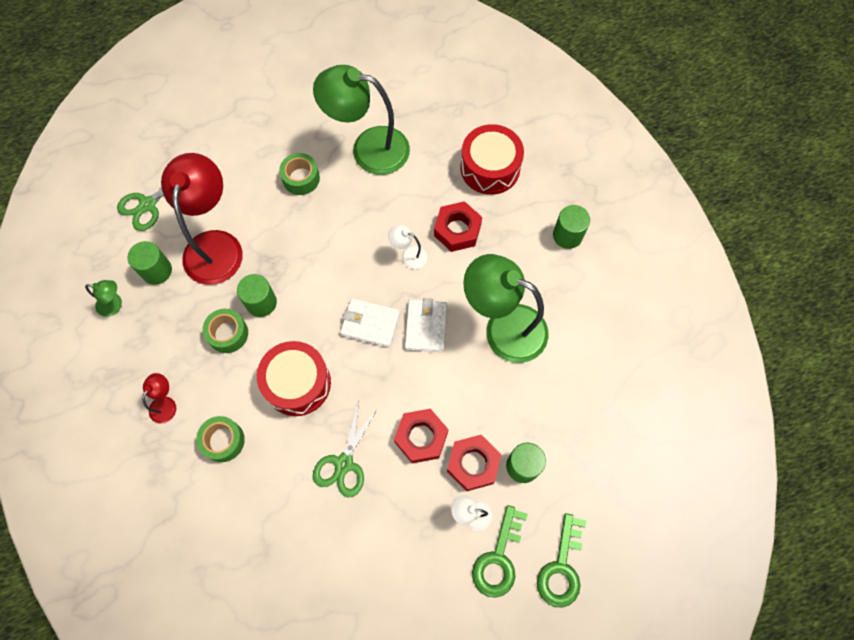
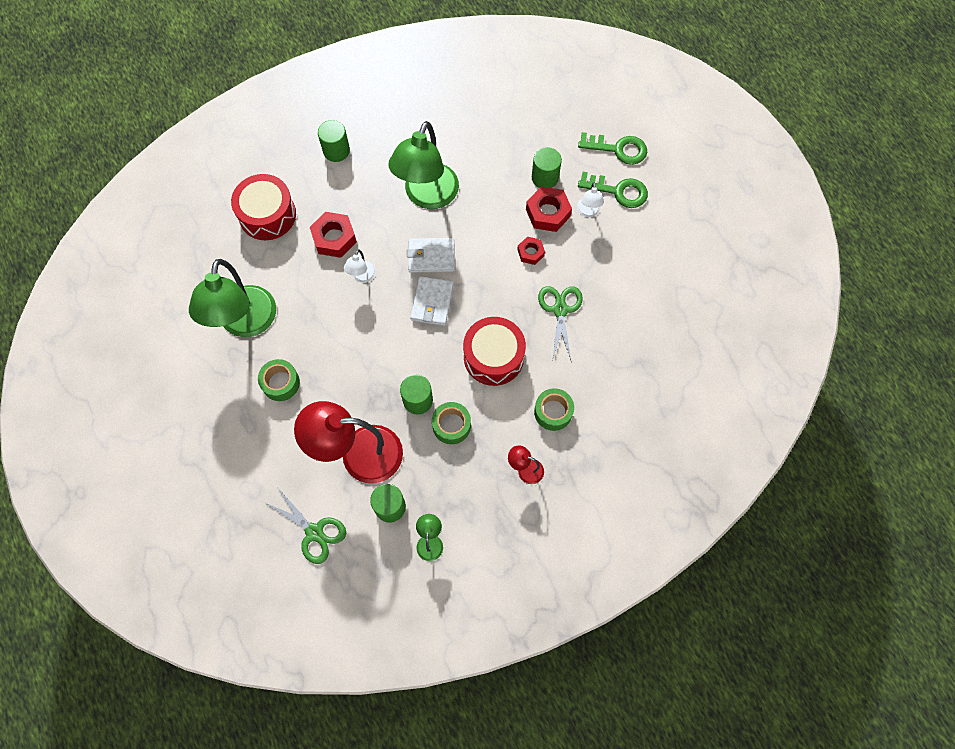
camera: 95 degrees left, 0 degrees up
(344, 463) = (560, 310): green scissors -> green scissors turned 105 degrees counterclockwise
(421, 437) = (530, 252): red nut -> red nut, size x0.60

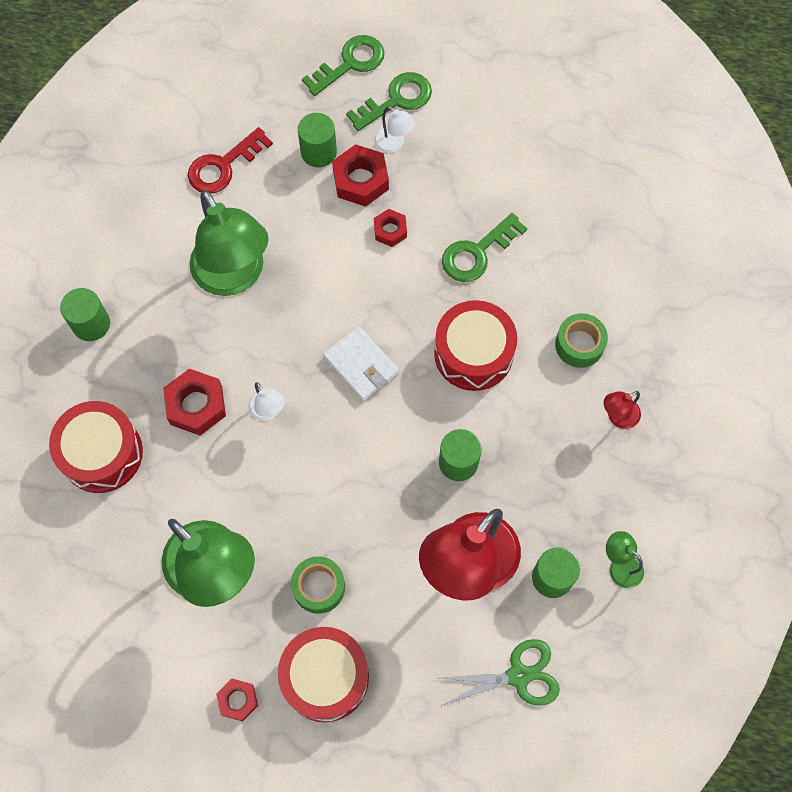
camera: 50 degrees left, 0 degrees up
(183, 391) = (238, 700): none -> red nut
(231, 426) = (325, 677): none -> red drum
(431, 257) = (308, 326): white wallet -> none
(451, 425) = (513, 450): green tape -> none
(489, 138) = (223, 166): none -> red key
(560, 310) = (477, 253): green scissors -> green key

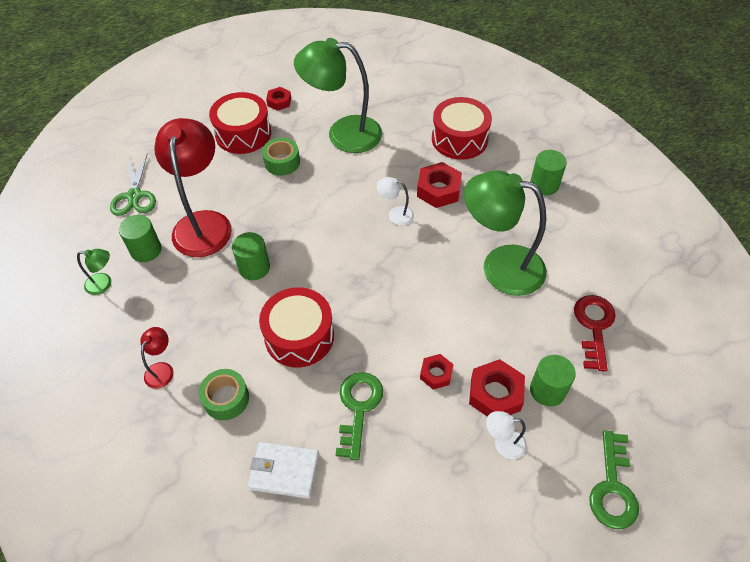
camera: 140 degrees right, 15 degrees down
(361, 365) = (367, 276): white wallet -> white wallet (284, 471)
(396, 100) = (542, 486): green key -> none
(518, 675) = (134, 196): green scissors -> green scissors turned 45 degrees counterclockwise

